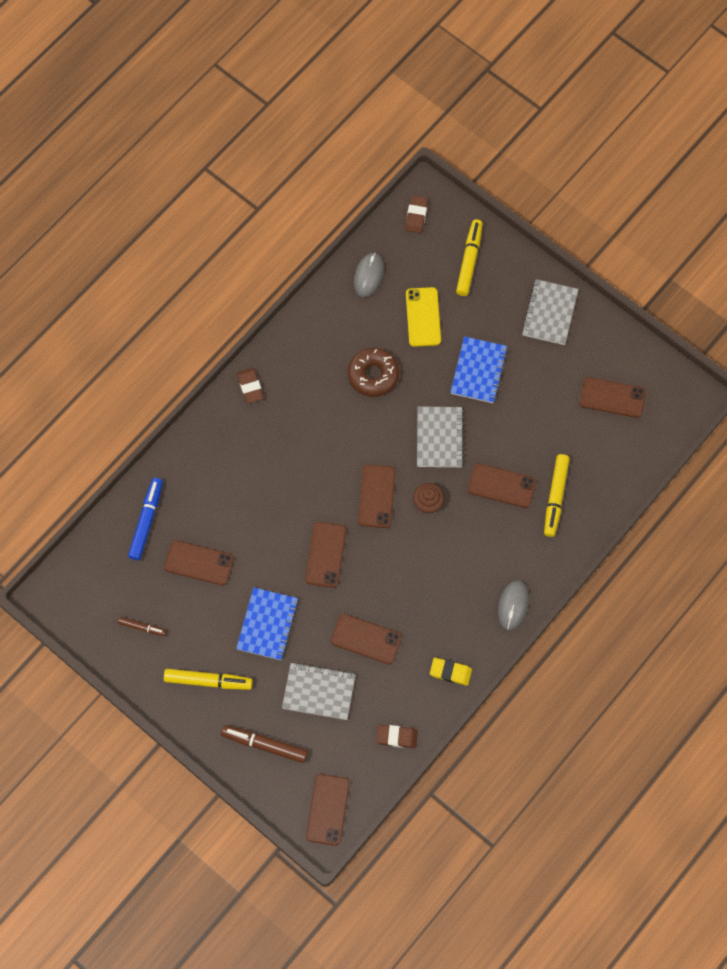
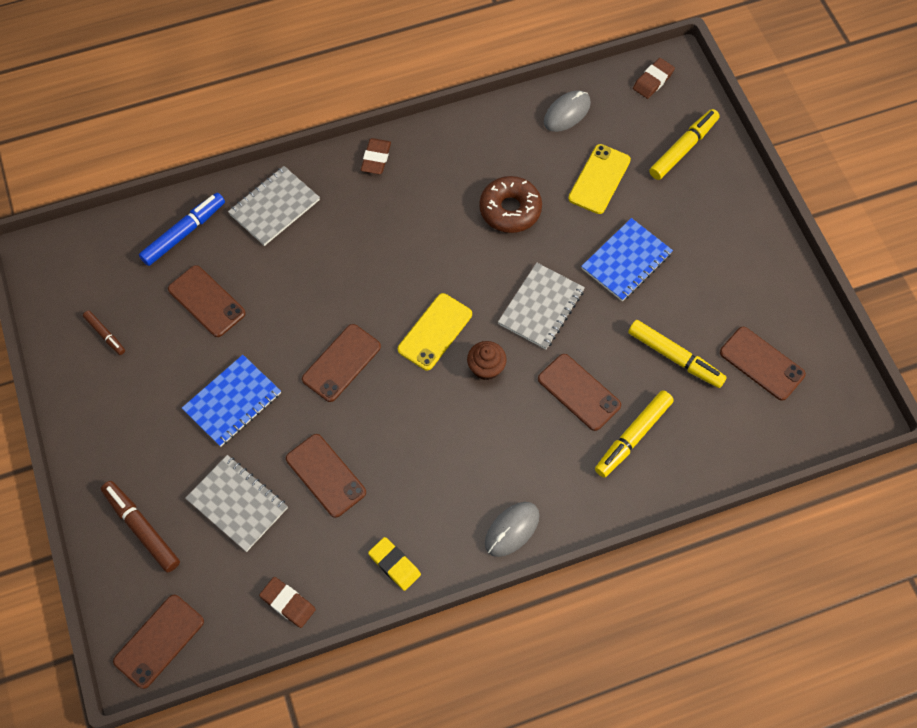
camera: 30 degrees right, 5 degrees down
(208, 681) = (131, 426): yellow marker -> yellow marker (675, 357)
(376, 496) = (435, 332): brown phone -> yellow phone
(549, 313) = (741, 242): grey notebook -> grey notebook (274, 207)

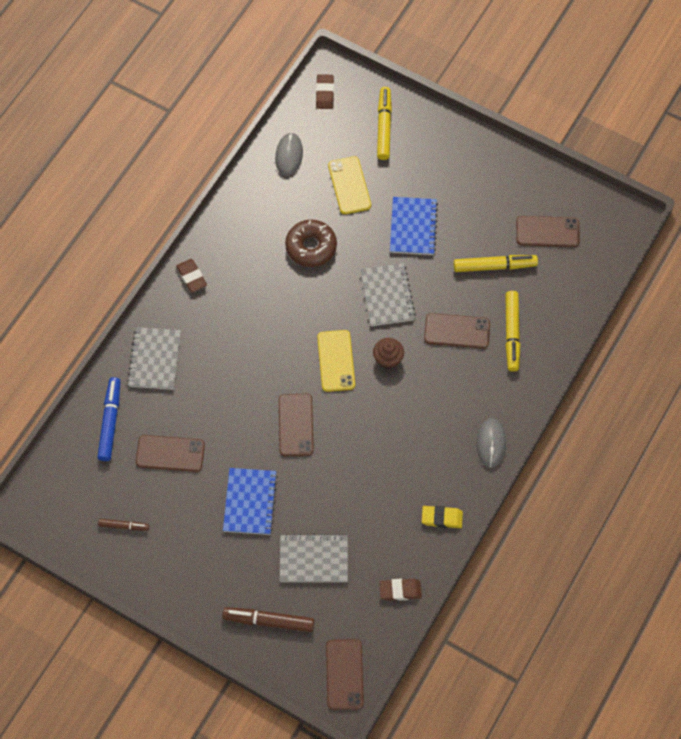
camera: 40 degrees left, 0 degrees up
(325, 475) = (351, 500): brown phone -> none

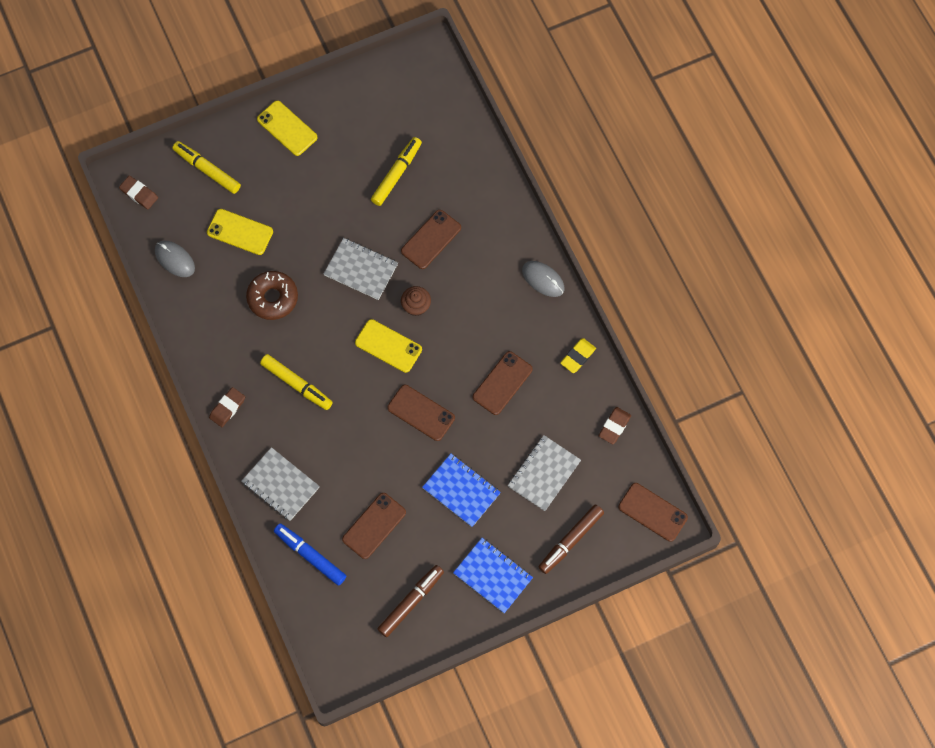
camera: 55 degrees left, 5 degrees up
(124, 526) = (411, 602): brown marker -> brown marker, size x1.77
(191, 277) = (227, 408): brown eraser -> brown eraser turned 60 degrees counterclockwise
(413, 227) = (315, 210): blue notebook -> blue notebook (493, 576)
(468, 159) = (287, 128): none -> yellow phone
(512, 333) = (463, 201): yellow marker -> yellow marker (297, 384)
(547, 232) = (397, 115): brown phone -> brown phone (502, 383)

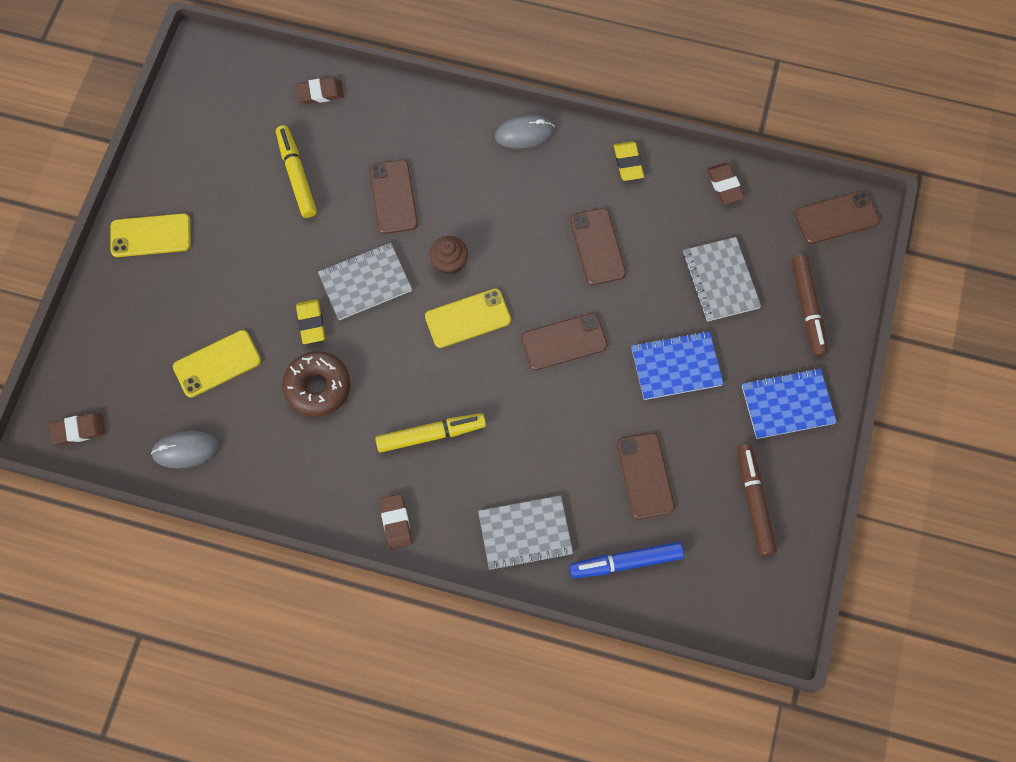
camera: 50 degrees left, 0 degrees up
(207, 170) = (119, 344): yellow marker -> none
(309, 261) = (311, 323): none -> yellow eraser
(463, 140) = (320, 93): none -> brown eraser

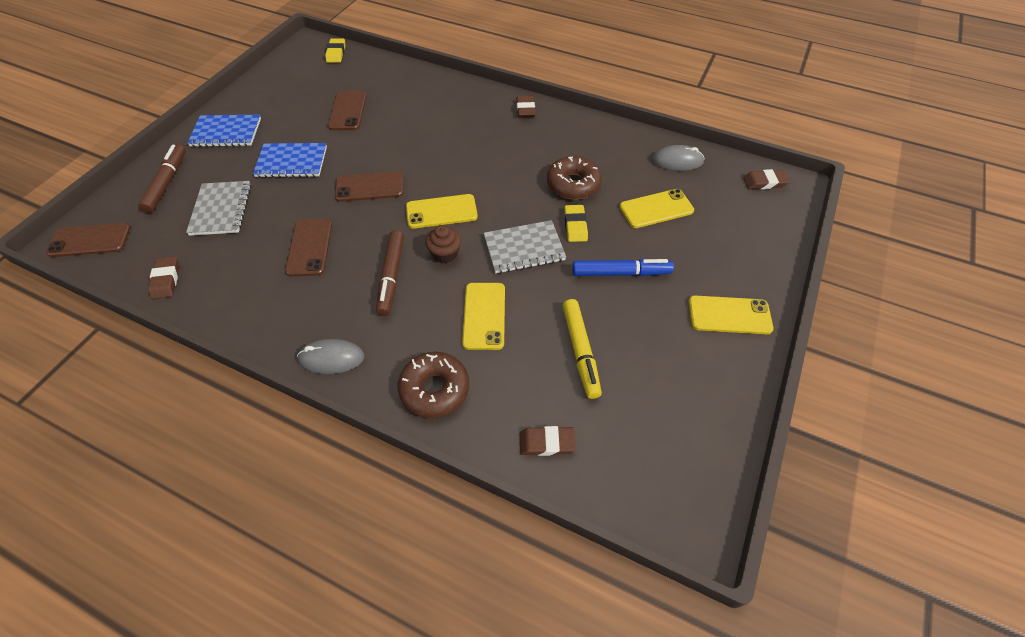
camera: 170 degrees left, 15 degrees down
(393, 197) = (484, 316): brown phone -> yellow phone
(423, 121) = (434, 389): none -> brown donut
(431, 434) = (490, 148): yellow marker -> none
(525, 533) = (440, 95): grey notebook -> none
(626, 562) = (381, 77): blue marker -> blue marker (621, 273)
(628, 163) = (243, 313): yellow eraser -> yellow eraser (336, 53)
(754, 502) = (284, 92): brown marker -> brown marker (391, 276)

